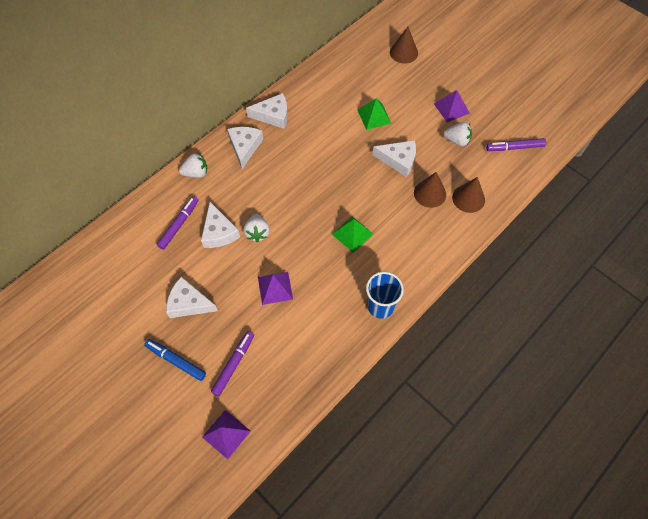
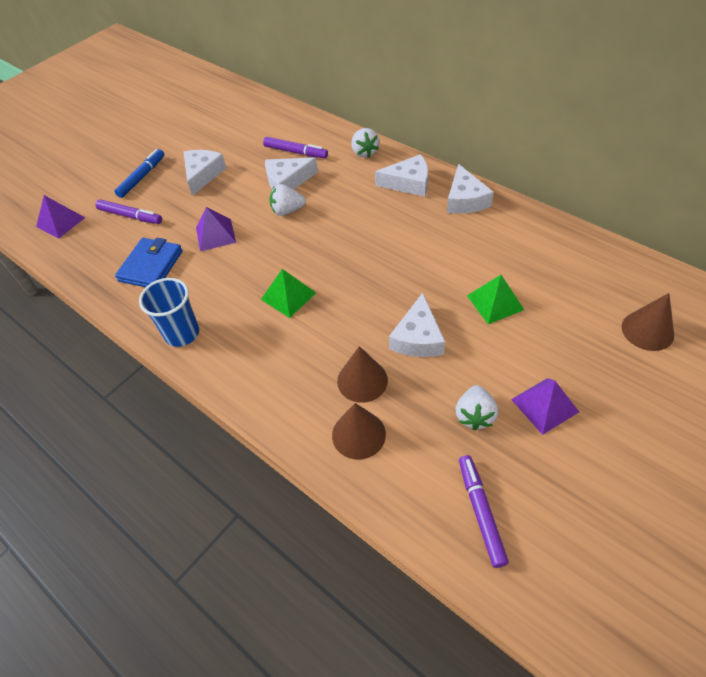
camera: 90 degrees right, 10 degrees down
(304, 338) = (151, 266): none -> blue wallet

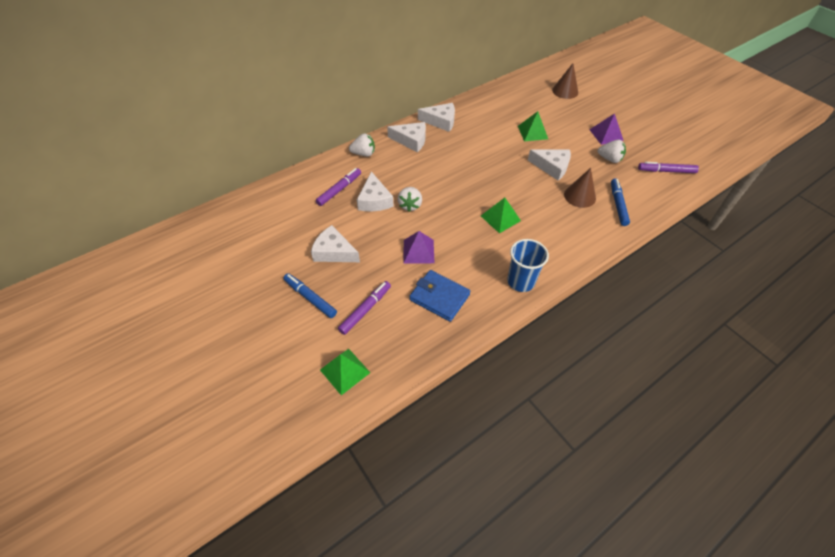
camera: 80 degrees left, 0 degrees up
(60, 222) = (345, 371): purple pyramid -> green pyramid
(358, 434) = (618, 205): brown cone -> blue marker
(408, 183) = (411, 141): white cheese -> white cheese turned 90 degrees clockwise

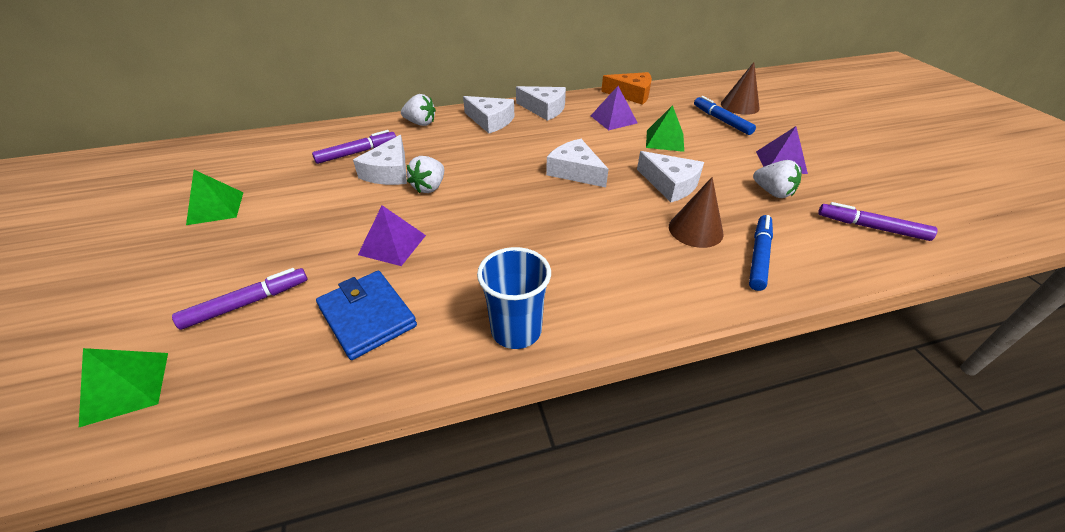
camera: 20 degrees right, 10 degrees down
(310, 298) = (194, 266): blue marker -> blue marker (721, 120)
(334, 252) = (282, 218): white cheese -> white cheese (575, 171)
(491, 95) = (631, 94): none -> orange cheese
(492, 121) = (613, 119): none -> purple pyramid
(500, 218) = (547, 230): green pyramid -> green pyramid (216, 208)

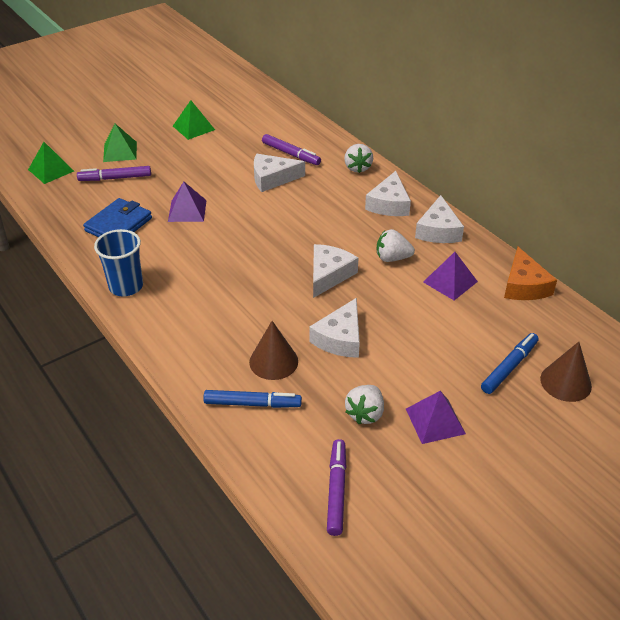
camera: 70 degrees right, 0 degrees up
(246, 303) = (115, 178): purple marker -> purple marker turned 135 degrees clockwise
(429, 187) = (262, 204): white strawberry -> white strawberry (392, 258)
(665, 140) = (427, 325): green pyramid -> green pyramid (120, 151)

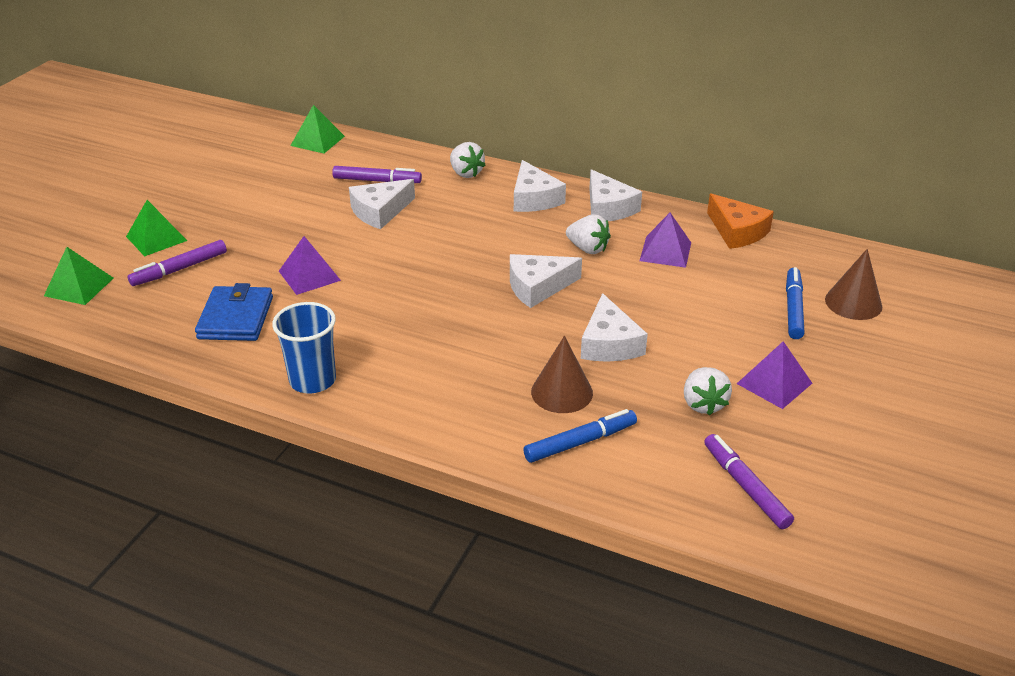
camera: 30 degrees left, 5 degrees down
(193, 128) = (229, 186): green pyramid -> green pyramid (317, 141)
(329, 275) = (537, 287): white cheese -> white cheese turned 105 degrees counterclockwise
(392, 258) = (587, 249): white strawberry -> white strawberry turned 120 degrees counterclockwise

